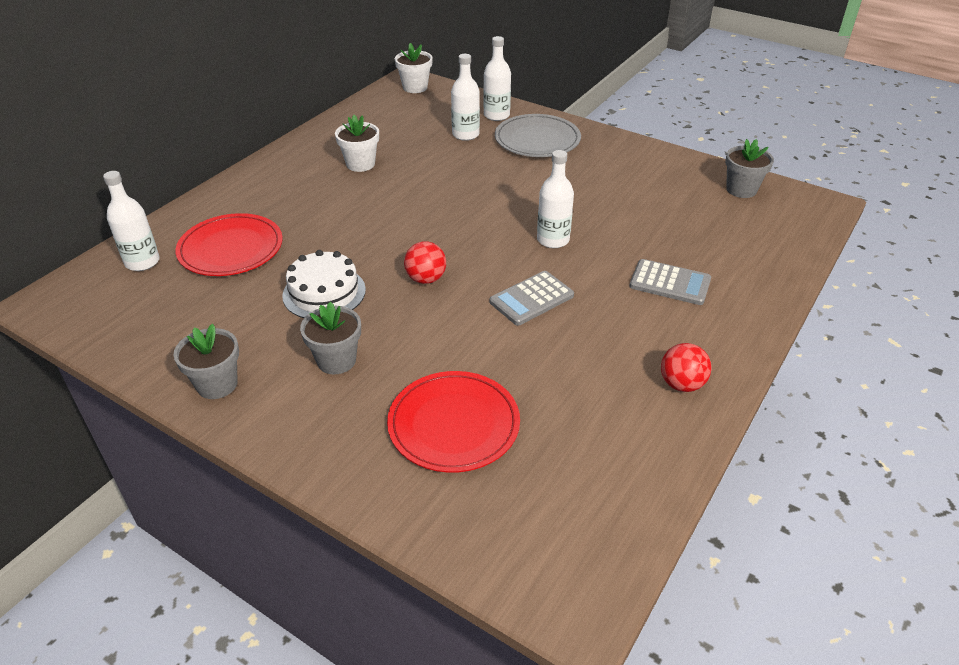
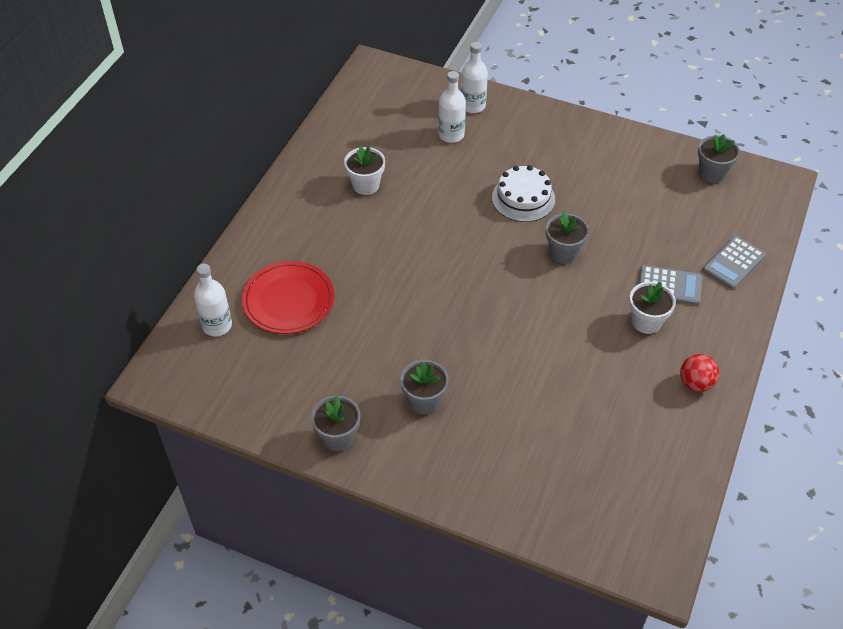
camera: 10 degrees left, 10 degrees up
(324, 292) = (388, 335): white cake -> white cake (523, 198)
(415, 87) = (382, 76): white flower pot -> white flower pot (646, 322)
(426, 279) = (469, 309): red ball -> none
(453, 424) = (534, 444): red plate -> none
(531, 299) = (561, 318): grey calculator -> grey calculator (733, 263)
(537, 140) = (519, 133): grey plate -> none
(553, 240) = (563, 252): white bottle -> grey flower pot

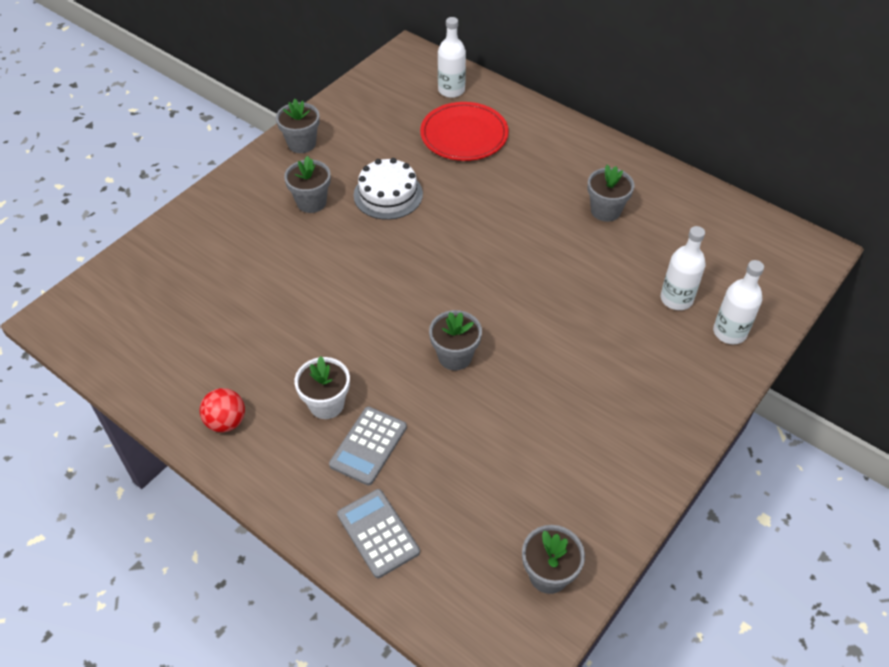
camera: 105 degrees right, 0 degrees up
(366, 185) = (605, 210): white flower pot -> grey flower pot
(523, 198) = (552, 341): white cake -> white cake (388, 194)

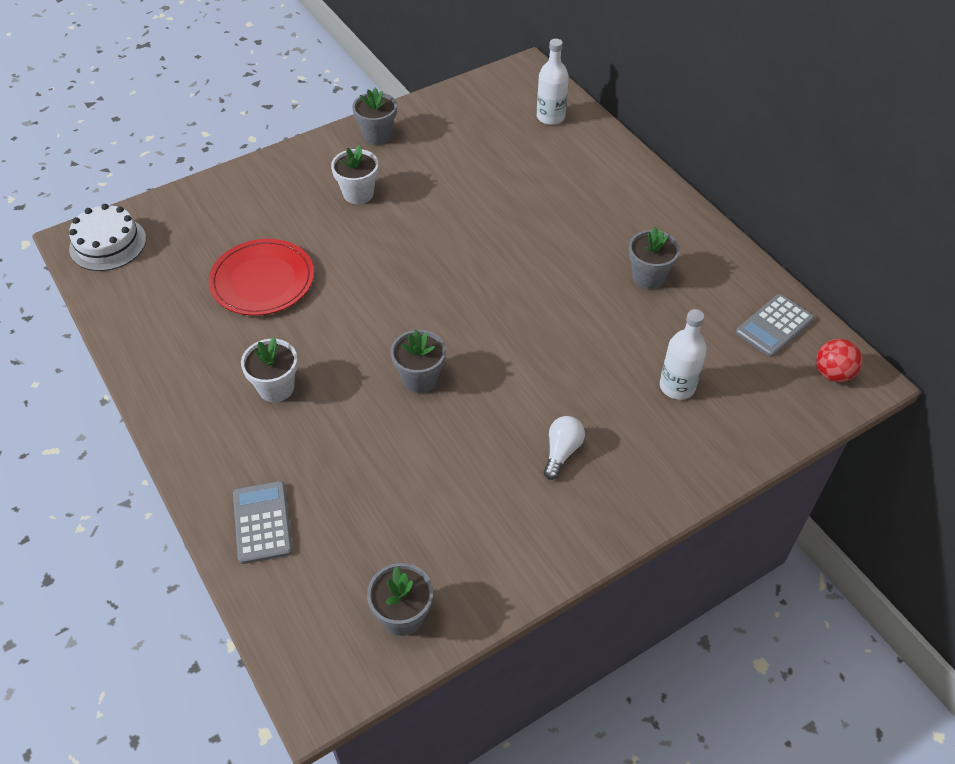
camera: 20 degrees right, 0 degrees up
(226, 422) = (178, 377): red ball -> red ball (832, 374)
(311, 202) = (358, 193): grey flower pot -> white flower pot
(368, 446) = (295, 438): grey calculator -> grey calculator (774, 326)
(388, 194) = (435, 204): white cake -> white cake (108, 244)
(464, 135) = (540, 164): red plate -> red plate (262, 280)
(610, 384) = (562, 452): none -> white light bulb
(729, 332) = (717, 436): white bottle -> none

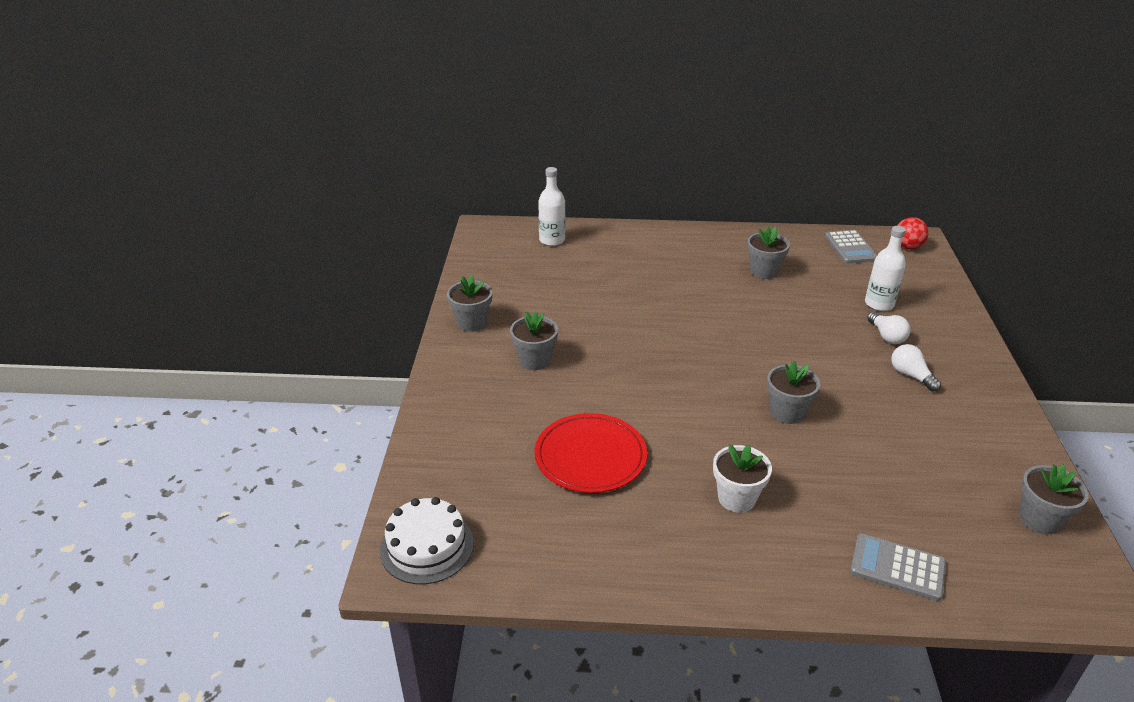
camera: 55 degrees left, 15 degrees down
(358, 193) = (534, 360): white flower pot -> grey flower pot
(618, 411) = (886, 336): none -> white light bulb

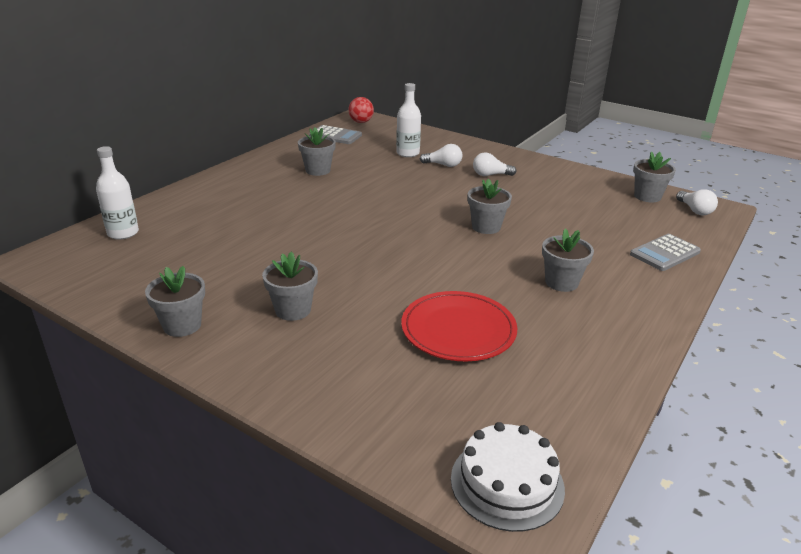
camera: 60 degrees left, 5 degrees down
(736, 498) = (561, 282): white flower pot -> grey flower pot
(1061, 575) = (694, 210): none -> white light bulb

